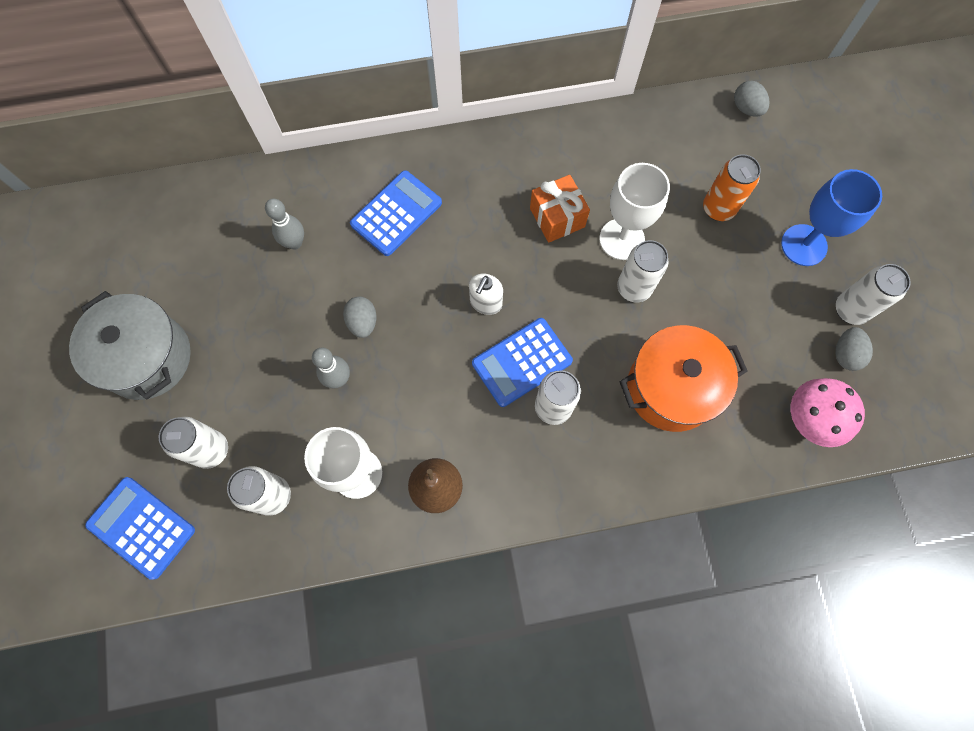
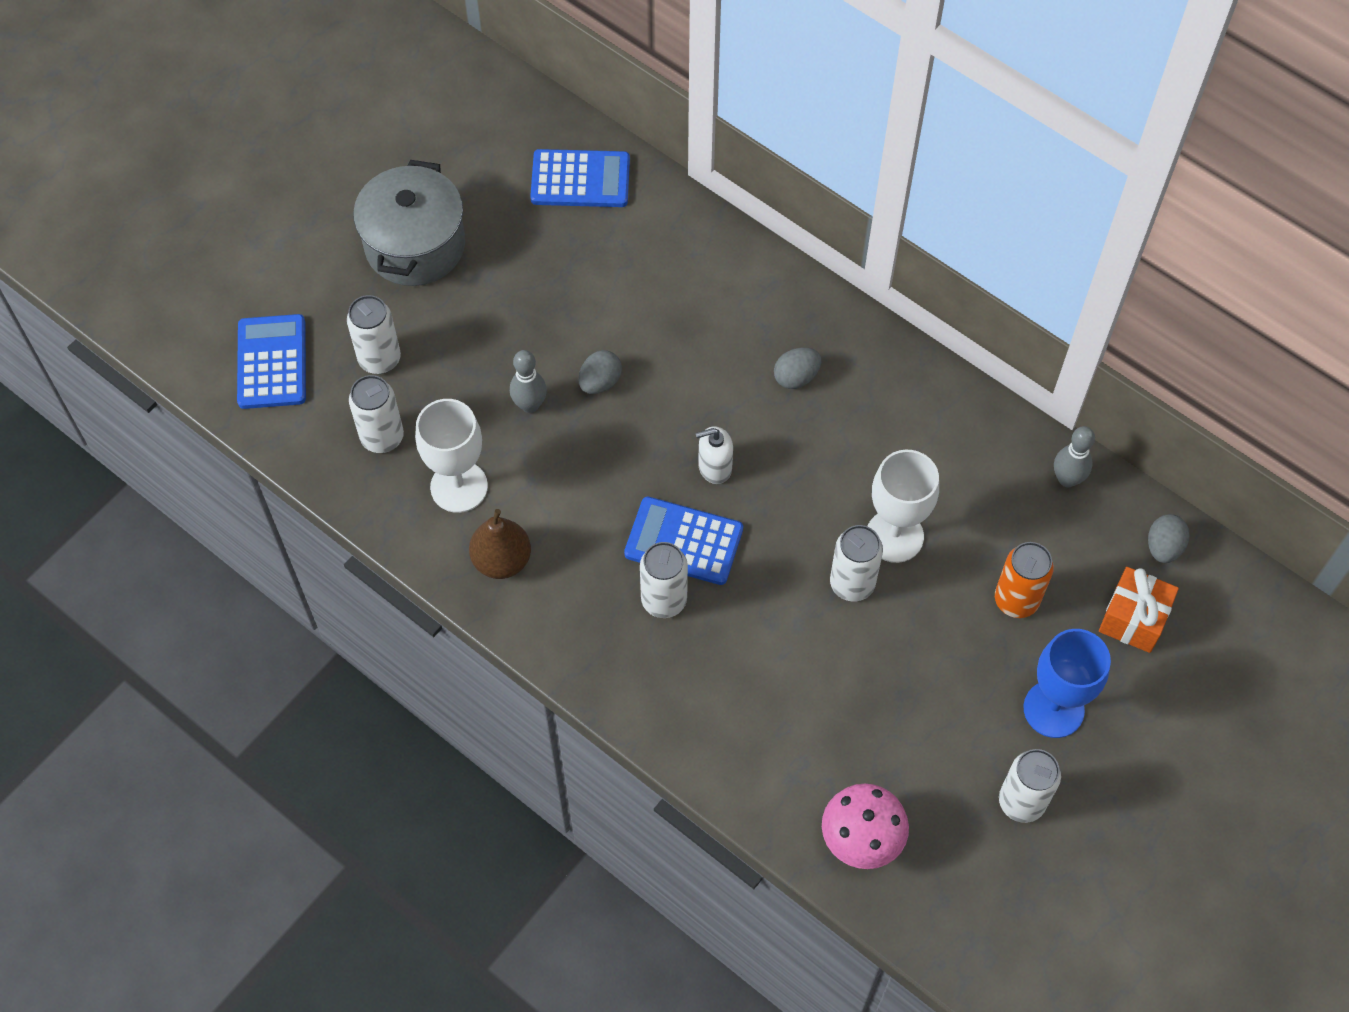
camera: 50 degrees right, 10 degrees down
(295, 243) = (624, 268): grey bowling pin -> grey bowling pin (1067, 479)
(396, 213) = (732, 325): blue calculator -> blue calculator (580, 179)
(557, 217) = (862, 463): orange gift -> orange gift (1133, 619)
(671, 388) = (778, 690): orange pot -> none
(845, 354) = (966, 829): grey egg -> grey egg (796, 377)

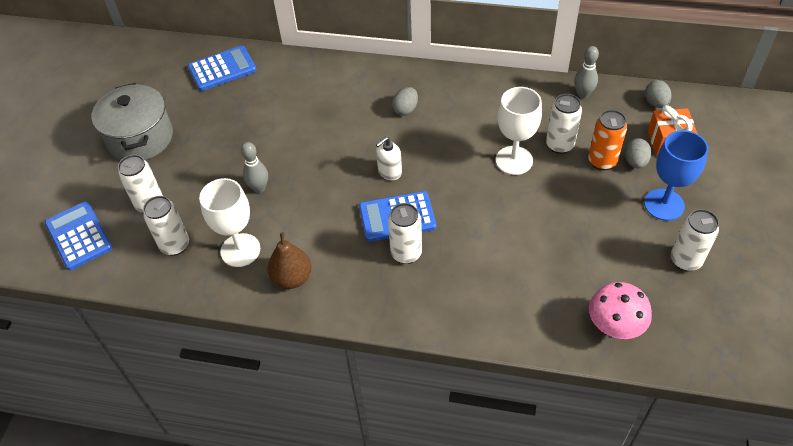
camera: 25 degrees left, 10 degrees down
(600, 382) = (294, 159): grey egg -> grey egg (635, 162)
(852, 584) = (508, 194): white can -> white can (559, 145)

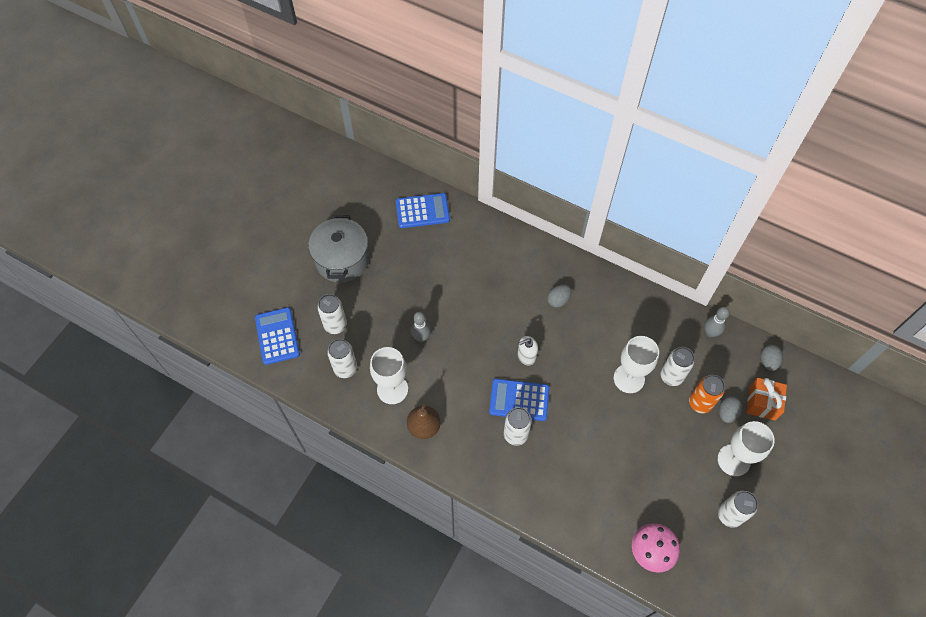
camera: 15 degrees right, 10 degrees up
(664, 204) = (733, 460): blue goblet -> white goblet

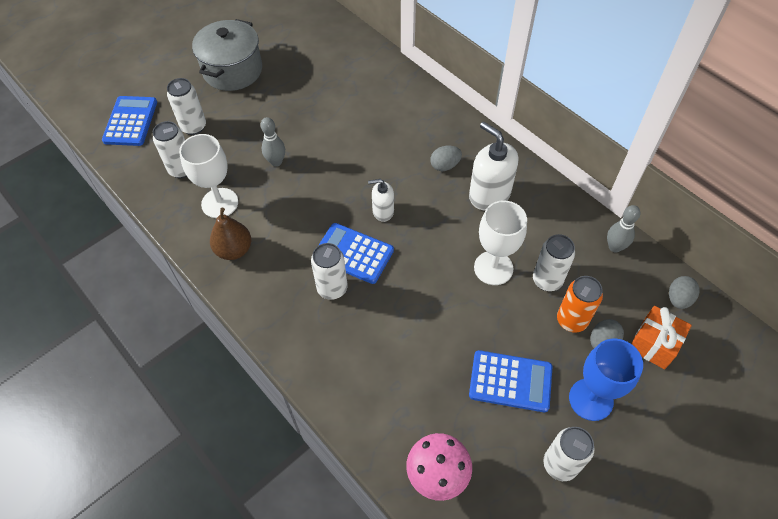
camera: 20 degrees right, 5 degrees down
(422, 211) = (337, 47): blue calculator -> blue calculator (510, 381)
(602, 316) = (489, 195): none -> white soap dispenser
(733, 460) = (591, 399): white goblet -> blue goblet

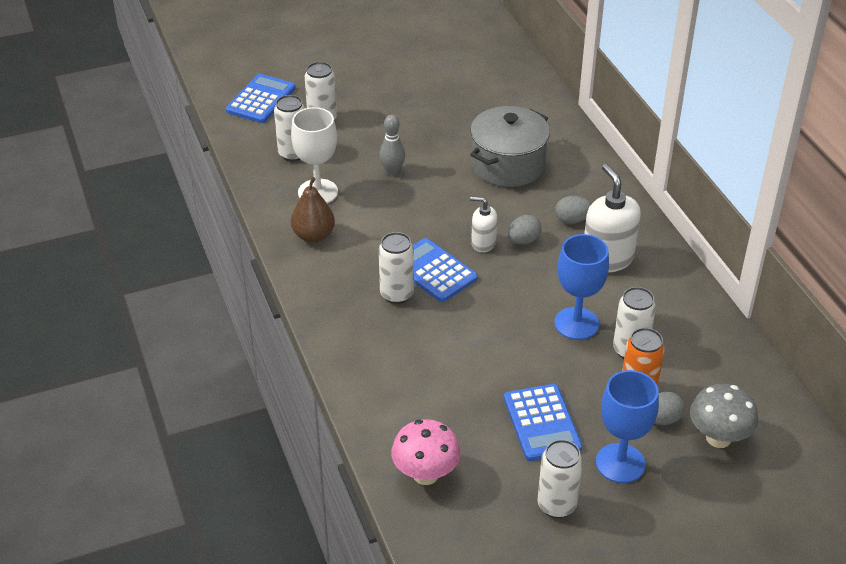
camera: 20 degrees right, 15 degrees down
(233, 70) = (386, 79): grey pot -> grey pot (508, 165)
(493, 268) = (576, 323): white goblet -> blue goblet
(510, 381) = (542, 423): blue calculator -> blue calculator turned 45 degrees clockwise
(614, 247) = (724, 342): grey bowling pin -> none
(654, 344) = (718, 438): orange gift -> grey mushroom
(678, 299) = (771, 407): grey egg -> grey egg (523, 240)

